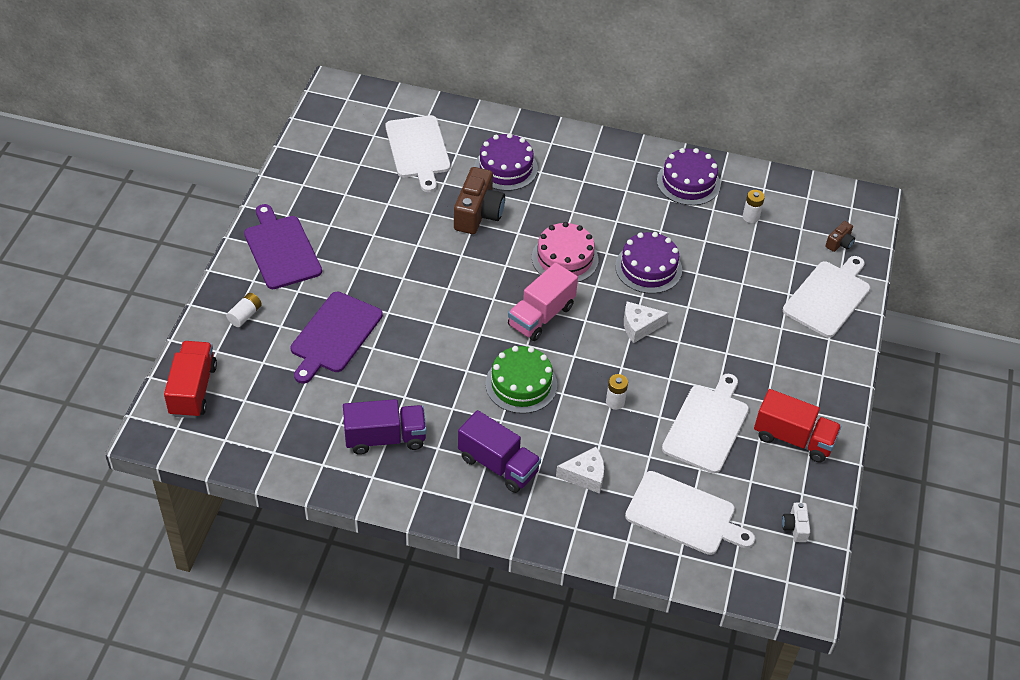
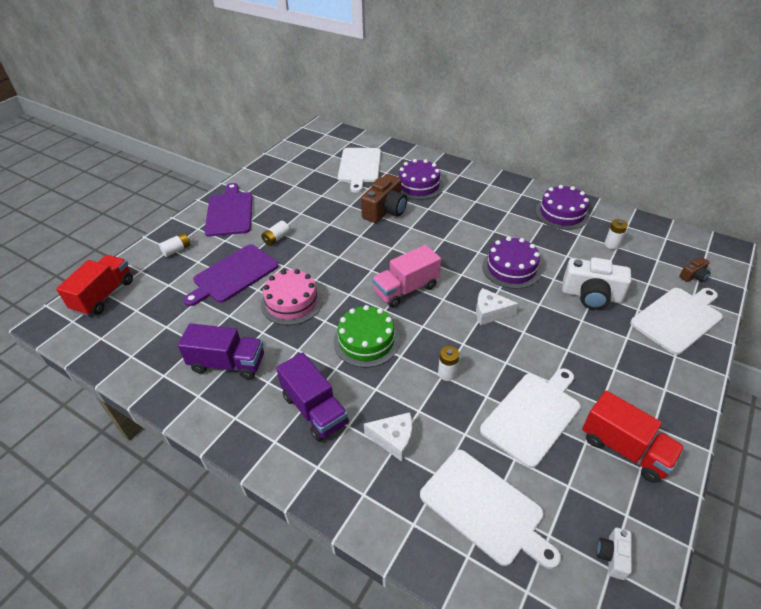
camera: 20 degrees right, 5 degrees down
(361, 277) = (276, 238): none -> white battery
(565, 258) = (442, 250): pink cake -> pink cake (291, 302)
(739, 286) = (591, 295): none -> white camera

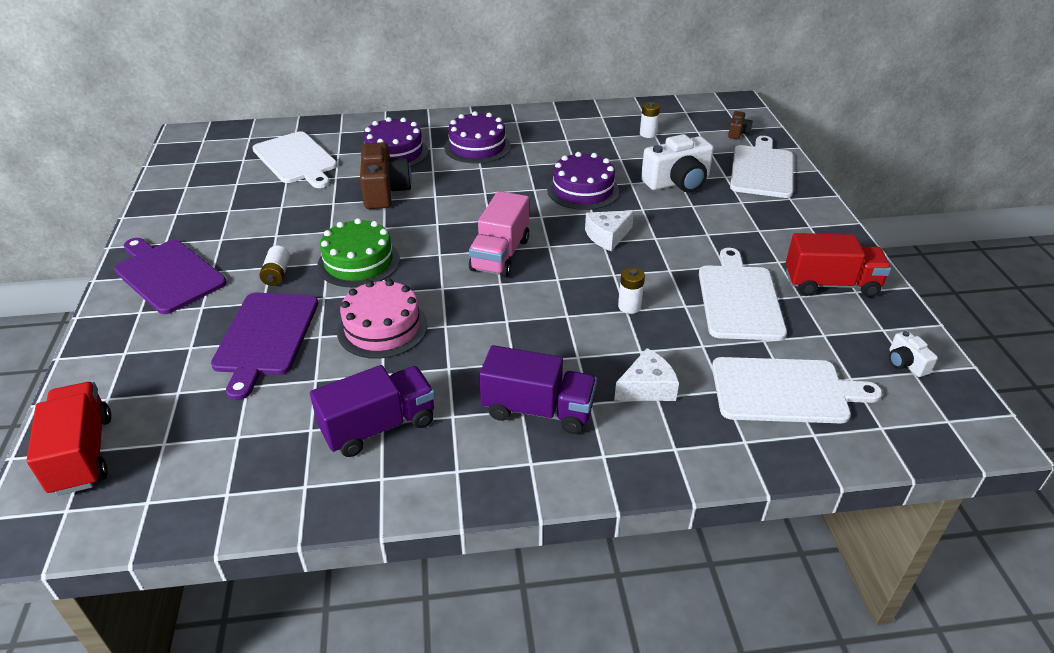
camera: 40 degrees left, 5 degrees down
(177, 250) = (138, 349): white battery -> none
(366, 341) = (516, 320): green cake -> green cake (358, 262)
(562, 213) = (575, 124): purple cake -> purple cake (477, 147)

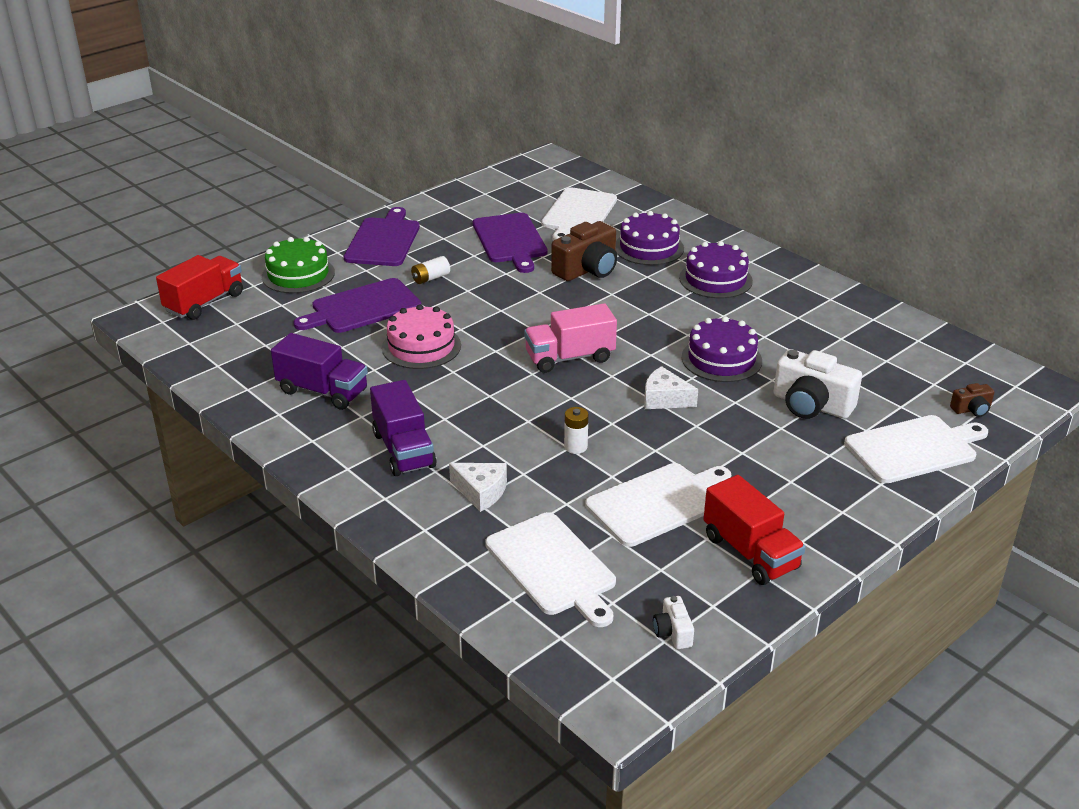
camera: 55 degrees right, 5 degrees down
(283, 207) = (510, 240): none -> purple cutting board
(358, 262) = (483, 302): green cake -> green cake (298, 274)
(648, 134) = (880, 356): white battery -> none
(906, 363) = (673, 632): white camera -> white camera turned 45 degrees counterclockwise

